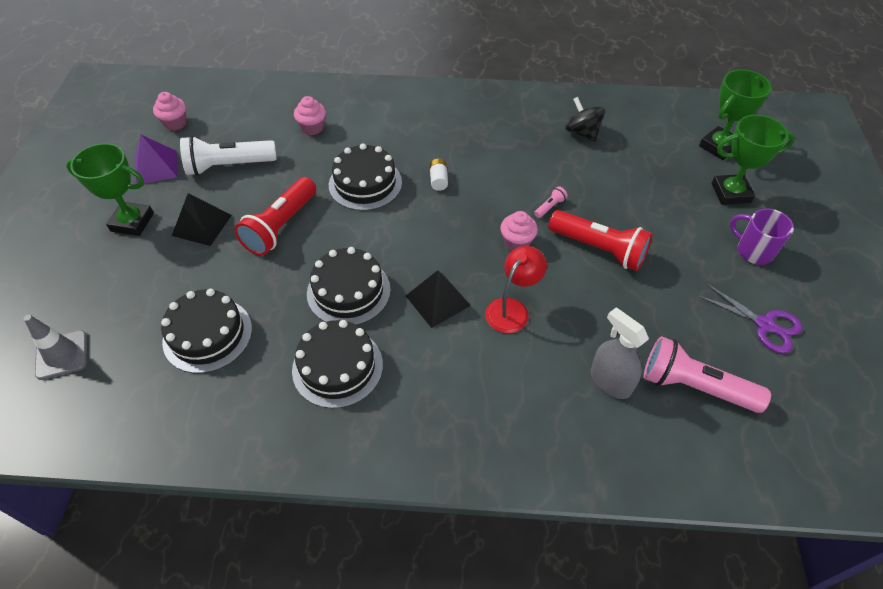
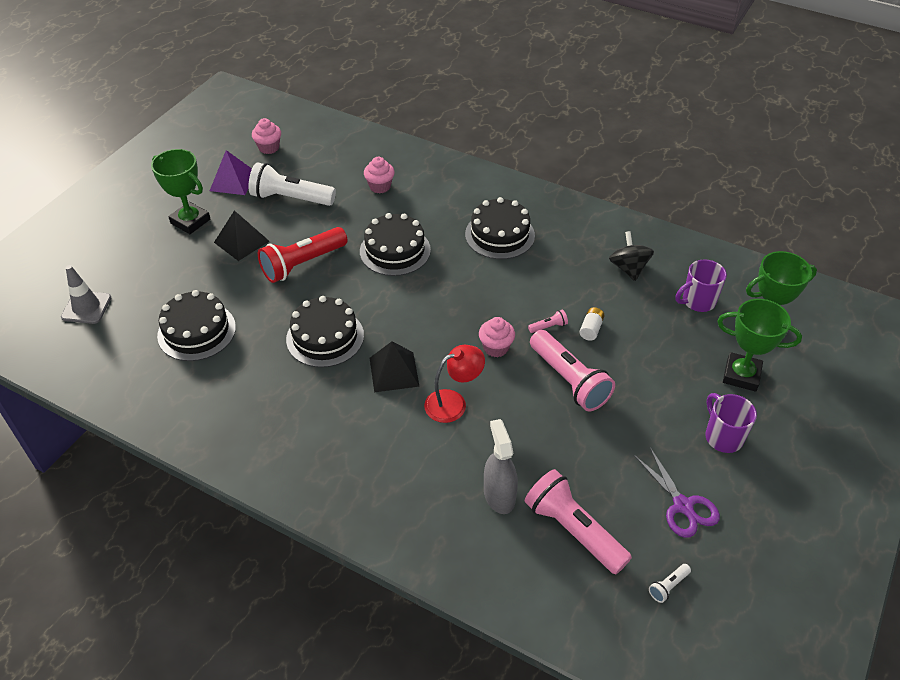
camera: 25 degrees right, 5 degrees down
(337, 367) = (279, 394): black cake -> black cake (499, 235)
(438, 180) = (461, 268): white battery -> white battery (591, 329)
(599, 249) = (569, 380): red flashlight -> pink flashlight
(655, 142) = (697, 301): none -> purple mug
(803, 403) = (668, 586): none -> white flashlight

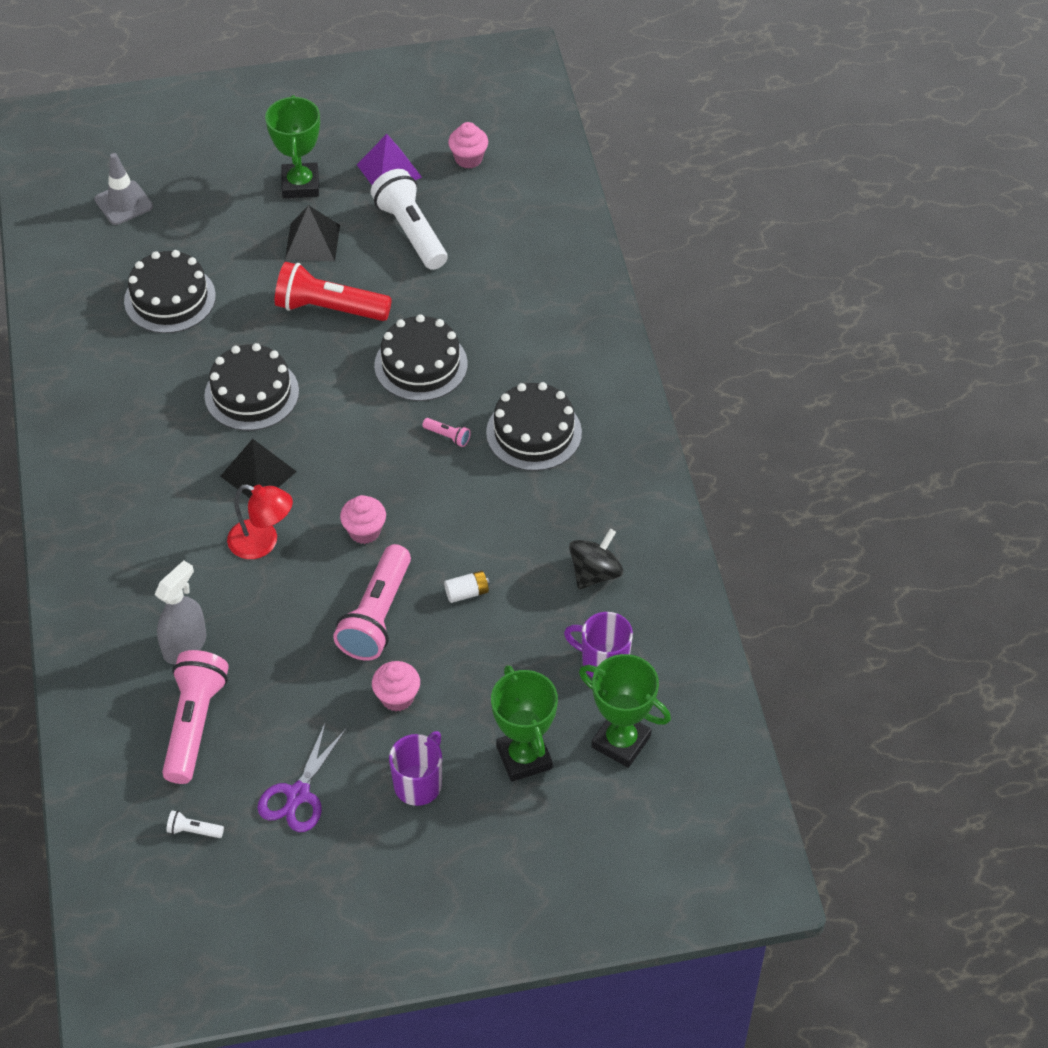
camera: 50 degrees right, 5 degrees up
(380, 186) = (505, 287): pink cupcake -> pink cupcake (397, 697)
(548, 327) = (436, 556): pink flashlight -> pink flashlight (448, 436)

